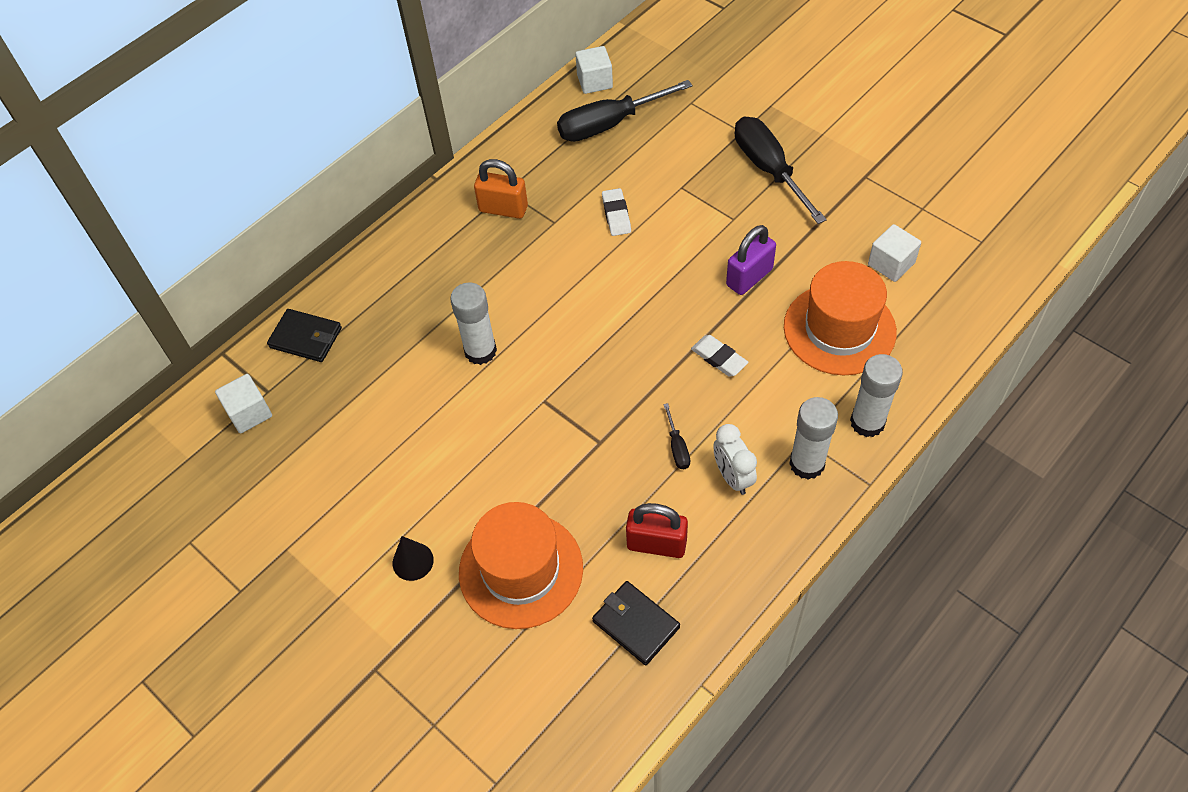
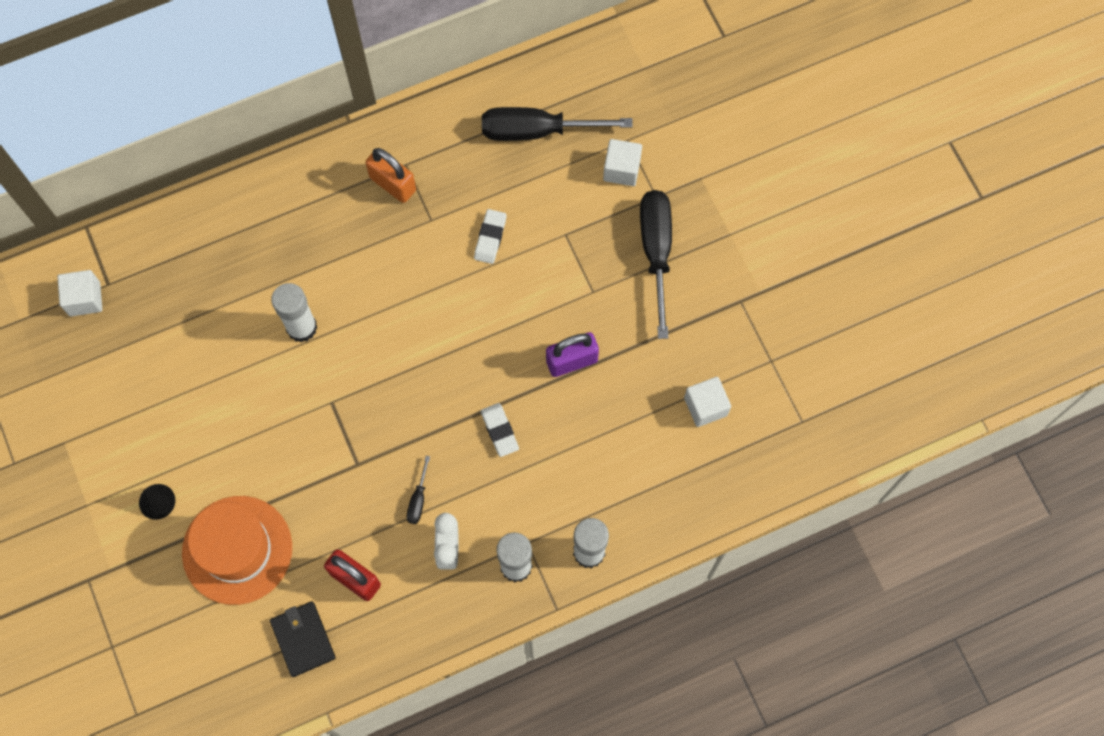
camera: 20 degrees right, 15 degrees up
(306, 338) = (161, 244): black wallet -> none
(594, 81) = (550, 72): white cube -> white cube (621, 169)
(839, 329) = (619, 451): orange hat -> none

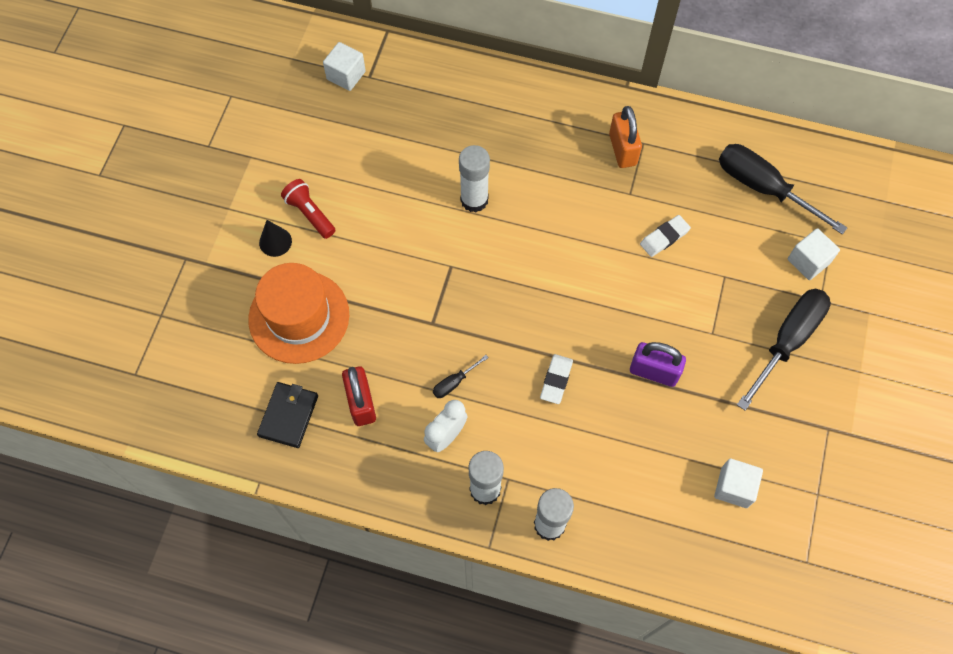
camera: 40 degrees right, 5 degrees down
(166, 452) = (310, 214): none -> red flashlight

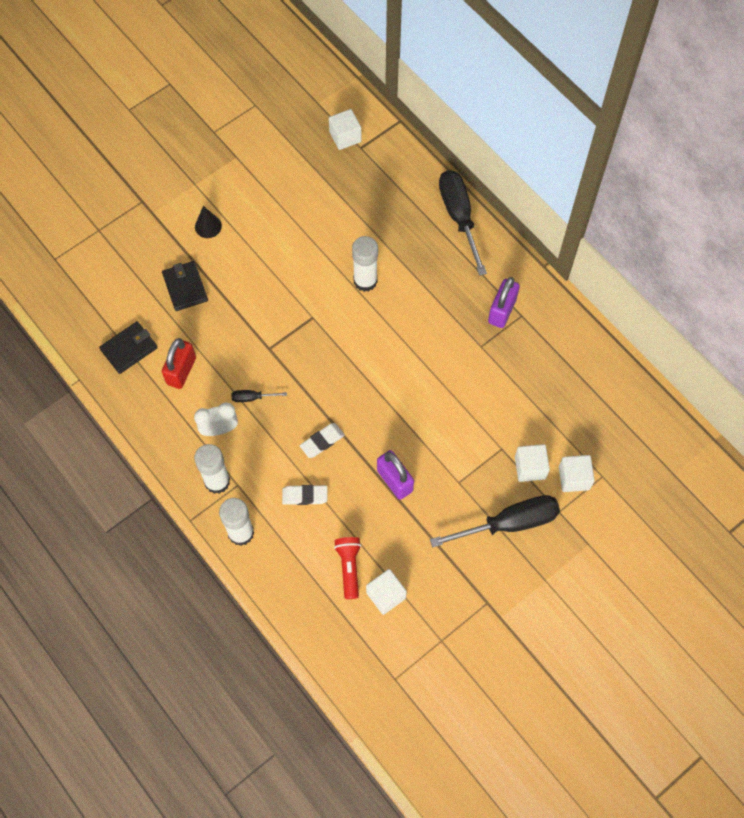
camera: 35 degrees right, 0 degrees up
(299, 317) = (185, 287): orange hat -> black wallet
(310, 214) = (245, 221): red flashlight -> red flashlight (349, 567)
(622, 150) = (502, 311): orange padlock -> purple padlock
(664, 237) = (480, 393): white eraser -> white eraser (304, 496)
(763, 188) = (585, 404): black screwdriver -> black screwdriver (459, 217)
(763, 277) = (530, 467): none -> white cube

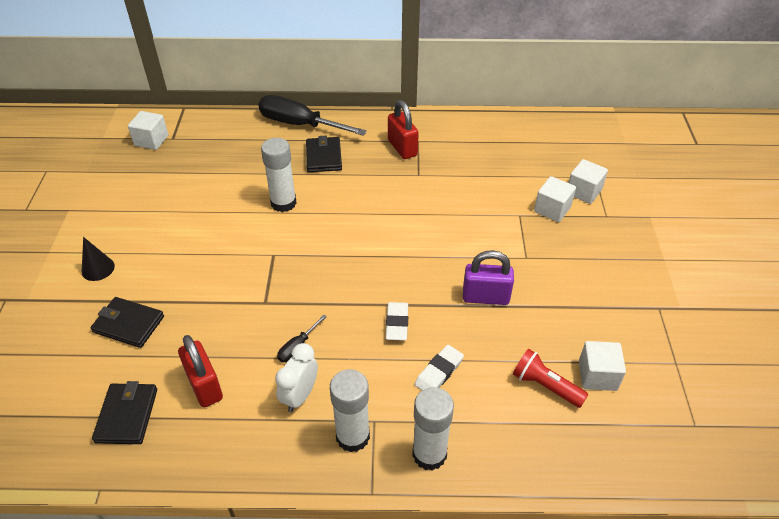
camera: 50 degrees left, 20 degrees down
(438, 265) = (323, 157): none -> black wallet
(502, 311) = (402, 148): purple padlock -> red padlock
(509, 523) = (592, 250): black screwdriver -> none

